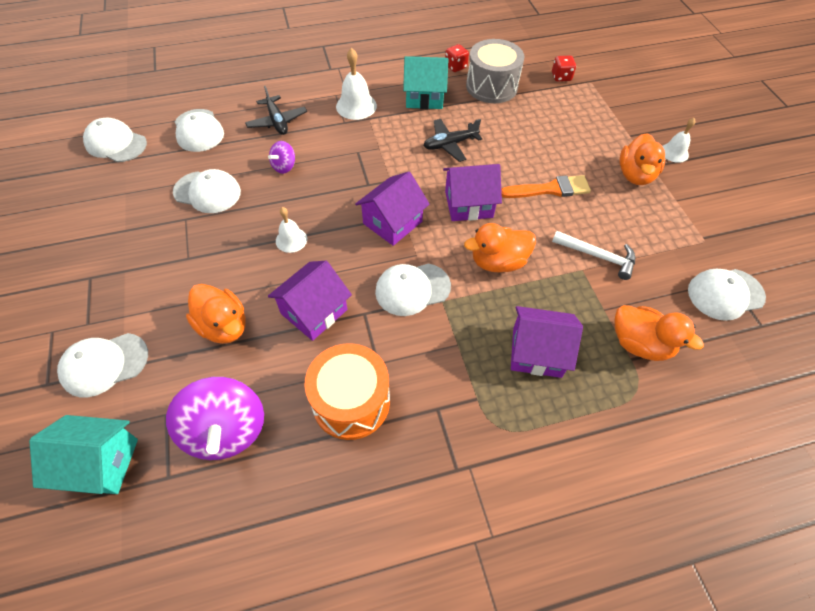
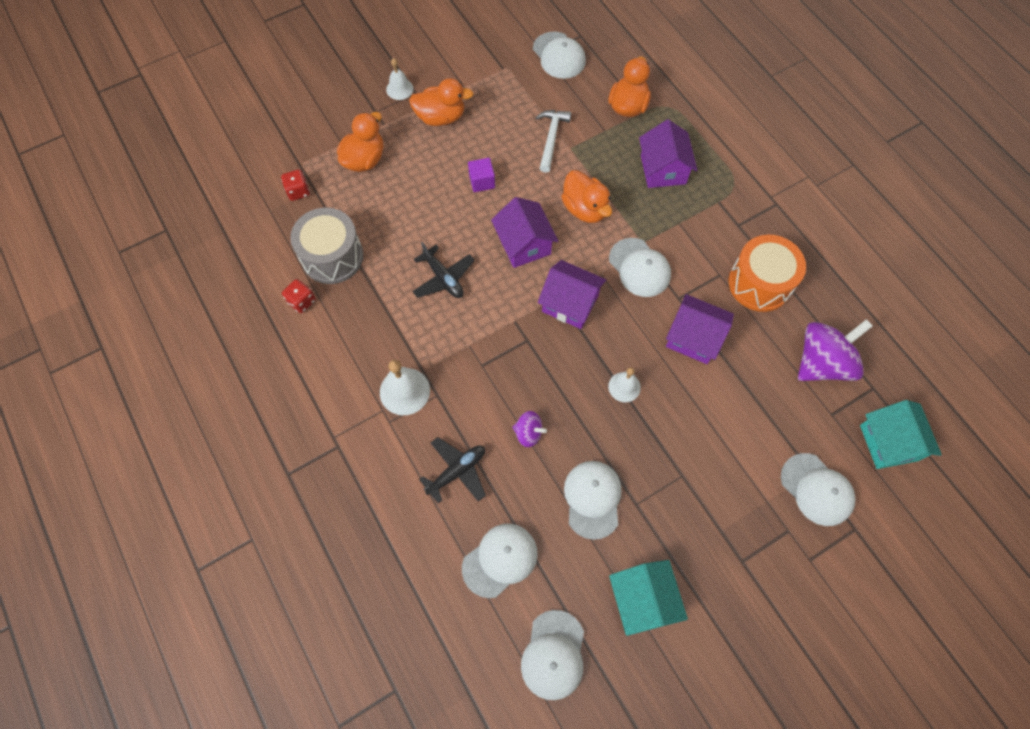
camera: 105 degrees left, 10 degrees up
(224, 326) = (738, 406): orange duck -> orange duck (364, 160)
(424, 97) = (369, 321): turquoise house -> turquoise house (642, 599)
(549, 189) = (482, 181): orange brush -> purple cube

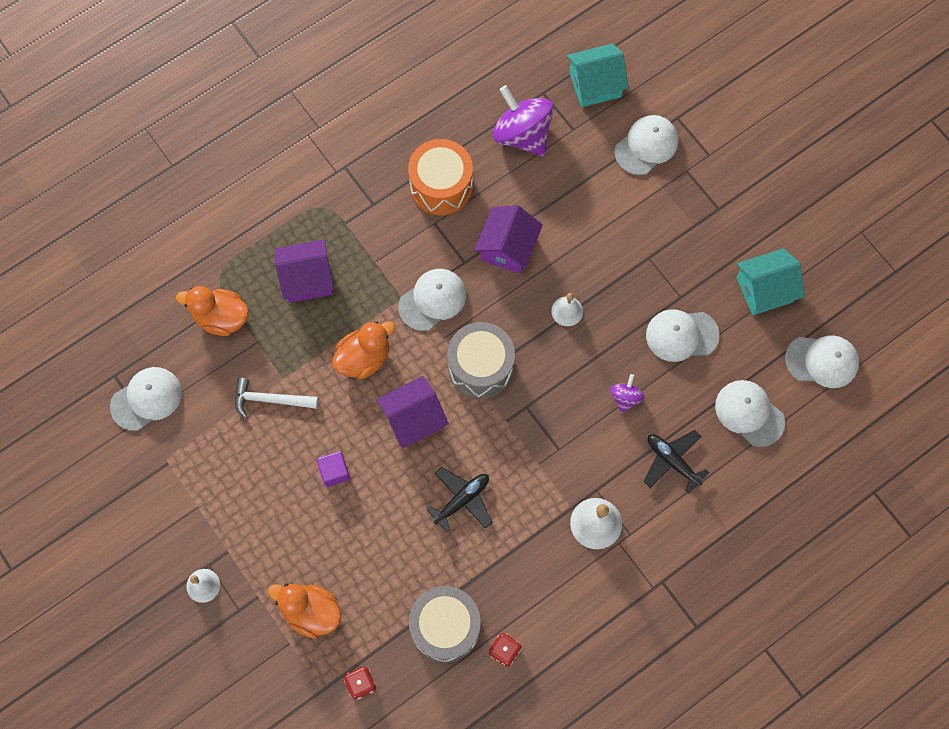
camera: 95 degrees left, 5 degrees up
(441, 117) = (245, 529): orange duck -> none
(570, 303) = (480, 367): purple house -> grey drum

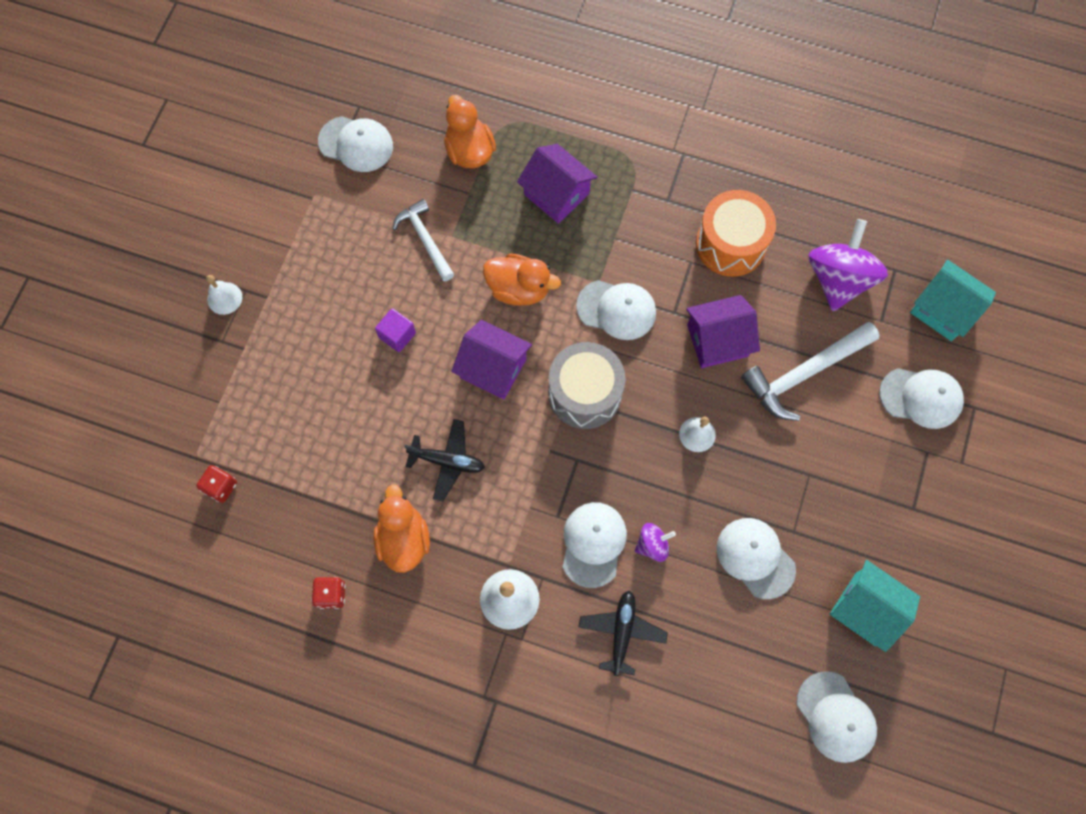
camera: 55 degrees right, 0 degrees up
(311, 612) = (258, 401): orange duck -> orange duck (403, 539)
(445, 627) = (319, 526): grey drum -> none
(575, 208) = (804, 373): none -> white hammer
(749, 413) = (725, 677): white cap -> white cap (593, 544)

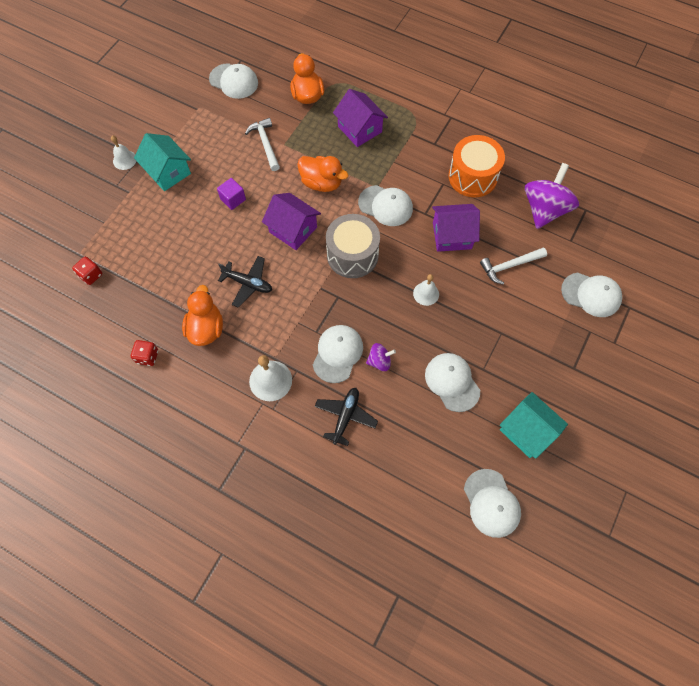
camera: 10 degrees right, 5 degrees down
(804, 373) = (509, 266): white hammer -> white hammer, size x0.65
(943, 310) = (616, 240): turquoise house -> turquoise house (168, 172)

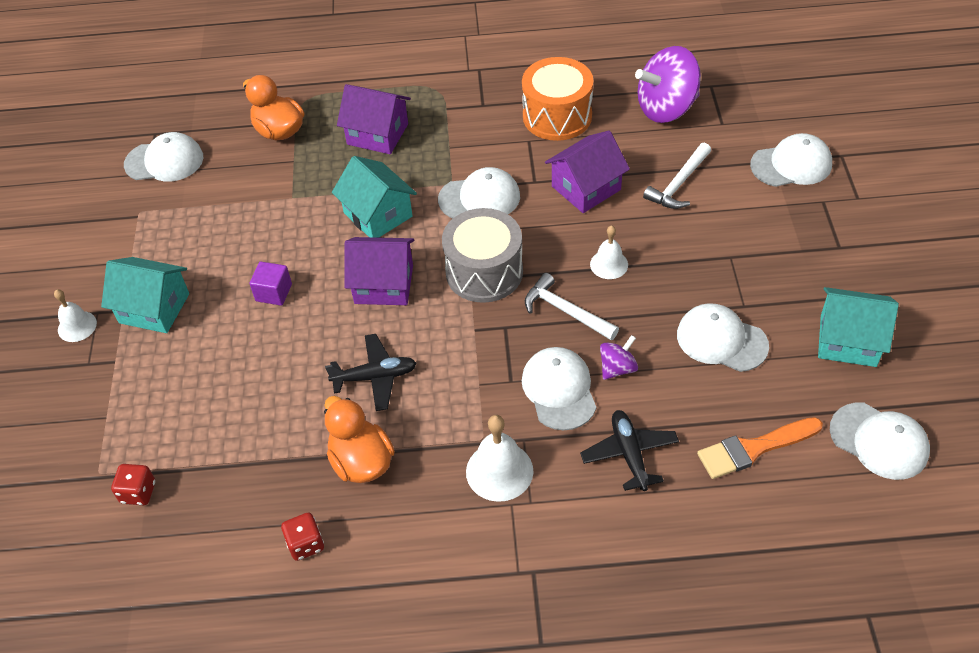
camera: 30 degrees left, 15 degrees down
(265, 144) = (266, 209): white hammer -> white hammer (565, 311)
(321, 183) = (378, 215): orange duck -> turquoise house
(416, 459) = (754, 448): none -> orange brush
(544, 209) = (666, 108): purple spinning top -> purple spinning top turned 105 degrees counterclockwise

